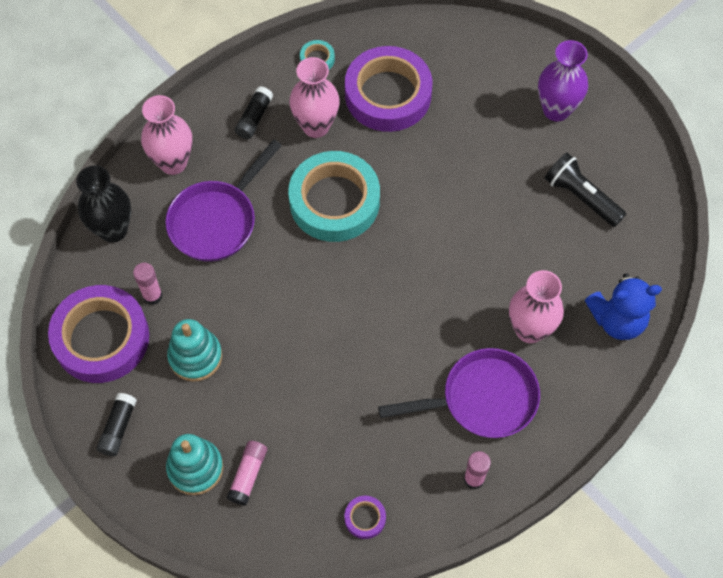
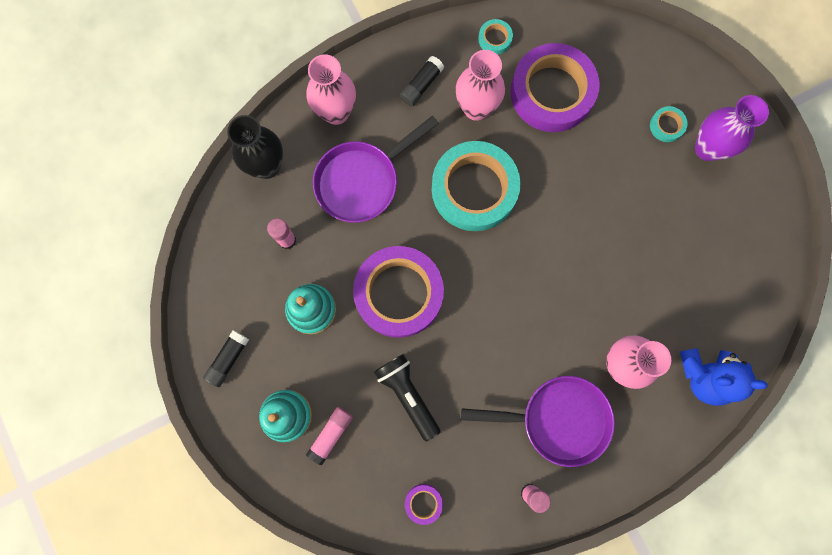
camera: 15 degrees right, 15 degrees up
(101, 338) = (233, 269): purple tape -> purple tape (399, 293)
(510, 99) = (666, 126): none -> turquoise tape
(581, 197) = (706, 244): black flashlight -> black flashlight (407, 395)

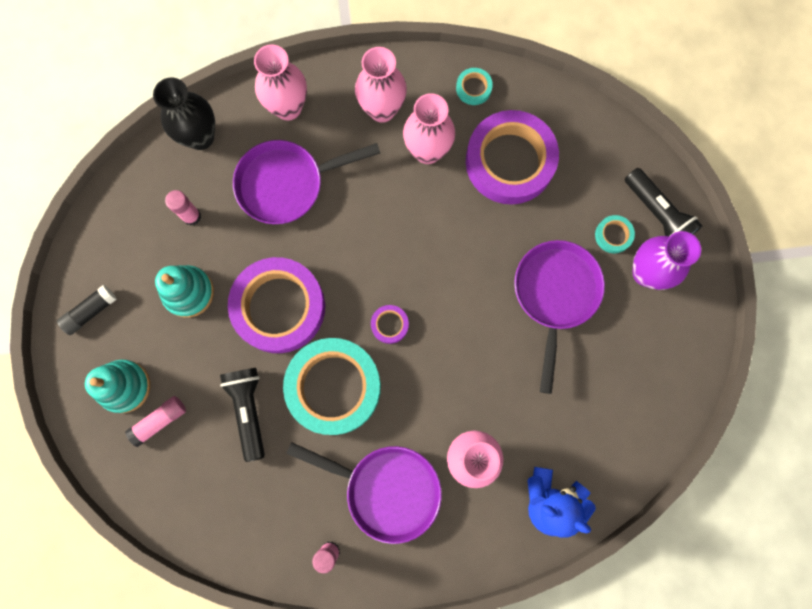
camera: 20 degrees right, 0 degrees up
(421, 85) = (382, 109): black glue stick -> pink vase
(423, 503) = (222, 521): purple tape -> purple tape (389, 325)
(474, 189) = (393, 231): turquoise tape -> turquoise tape (333, 387)
(637, 195) = (555, 295): none -> purple pan
(697, 93) = (657, 213): none -> black flashlight

